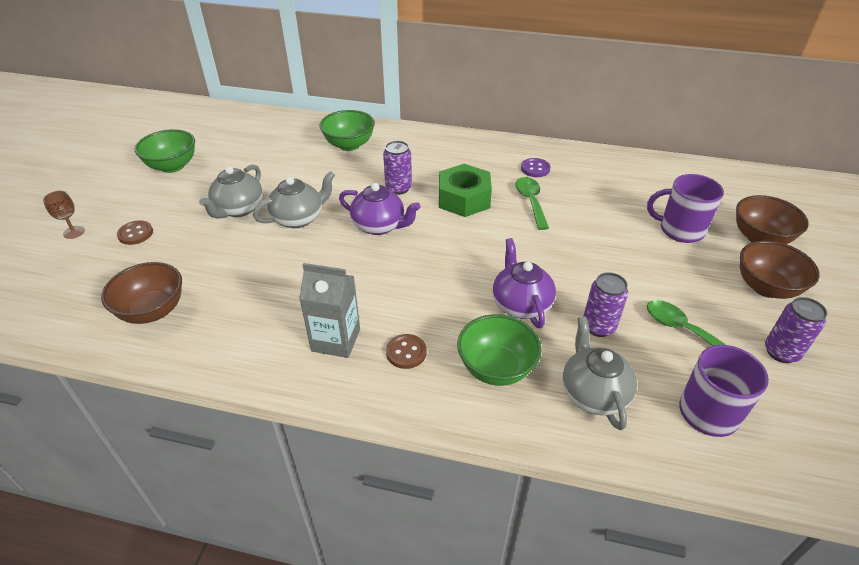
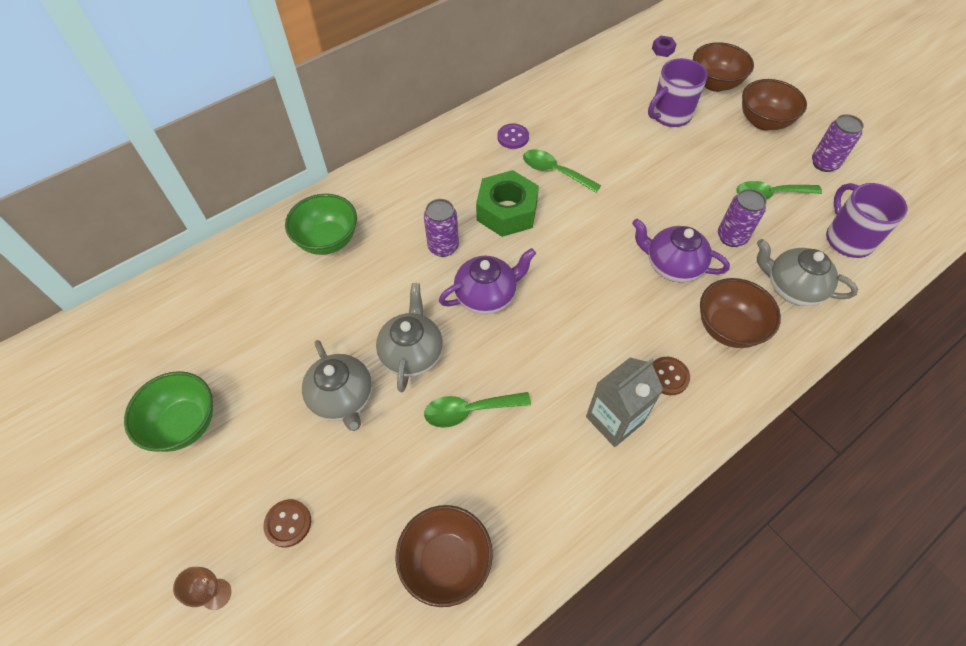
camera: 50 degrees left, 15 degrees up
(277, 264) = (469, 411): none -> green spoon
(496, 368) = (728, 328): green bowl -> brown bowl
(747, 193) = (663, 50): none -> purple nut

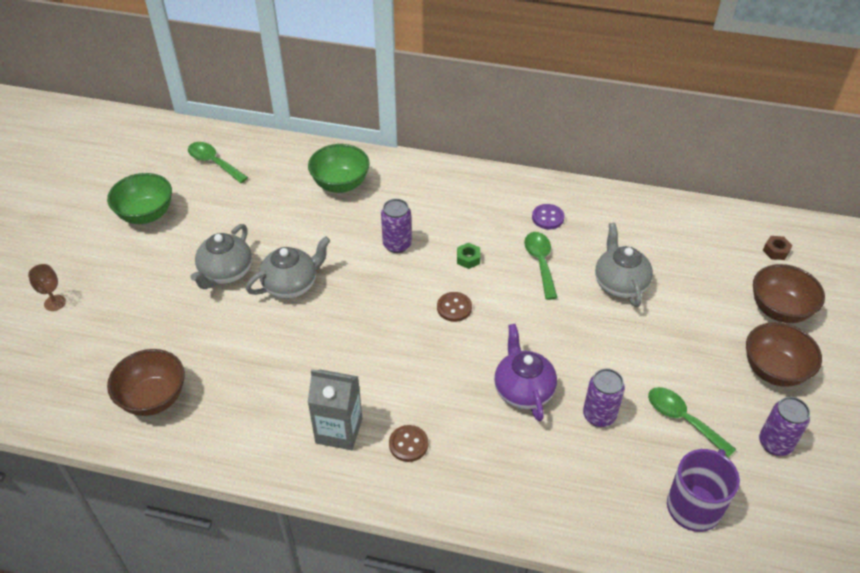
camera: 50 degrees right, 10 degrees down
(288, 523) = (120, 305): brown button -> brown button (454, 308)
(469, 411) = (273, 343): green spoon -> green spoon (214, 163)
(487, 295) = (378, 294): purple teapot -> none
(507, 211) = (468, 259): green nut -> green nut, size x0.42
(663, 50) = (776, 251): purple nut -> brown nut
(670, 115) = (696, 299): purple mug -> none
(728, 328) = (495, 461): brown bowl -> none
(792, 288) = (587, 487): grey teapot -> grey teapot (619, 283)

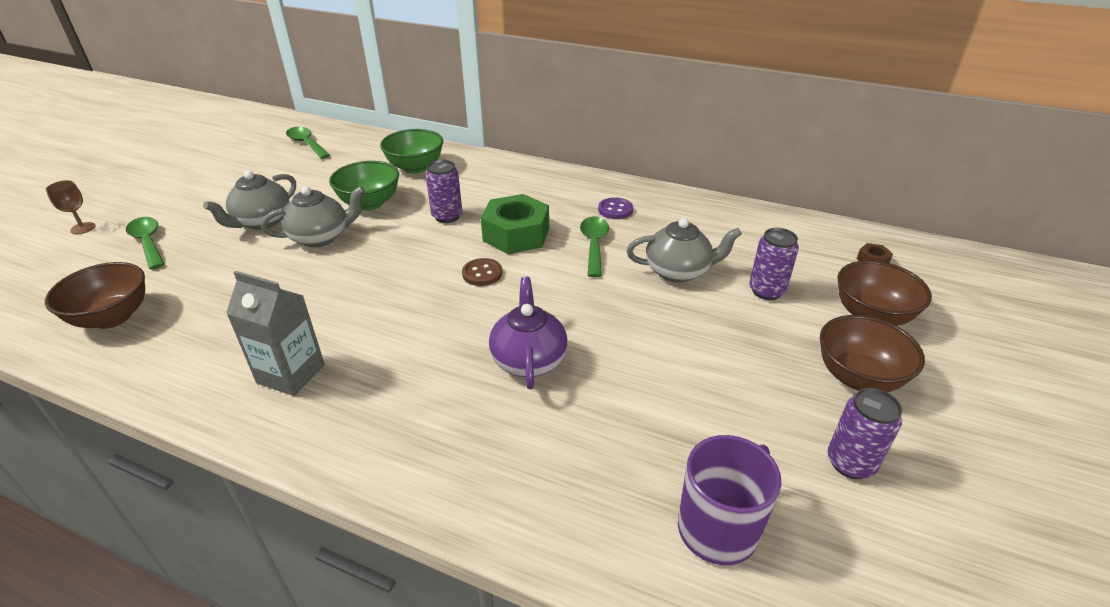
camera: 10 degrees right, 10 degrees down
(146, 214) = (219, 173): green bowl -> green bowl (370, 203)
(408, 444) = (364, 399): brown button -> none
(468, 259) = (516, 234): green nut -> green nut, size x2.39
(599, 415) = (614, 398): purple can -> purple can (766, 291)
(619, 283) = (678, 271): grey teapot -> grey teapot turned 90 degrees clockwise
(683, 419) = (724, 417): green spoon -> green spoon (148, 242)

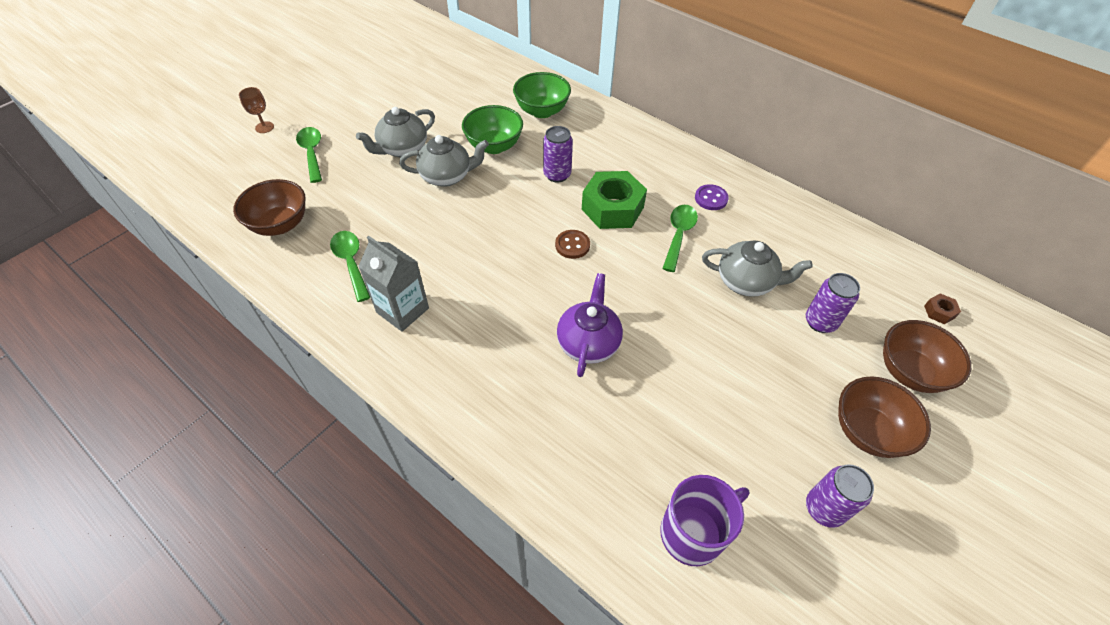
camera: 15 degrees right, 15 degrees up
(306, 144) = (452, 64): green spoon -> green spoon (351, 263)

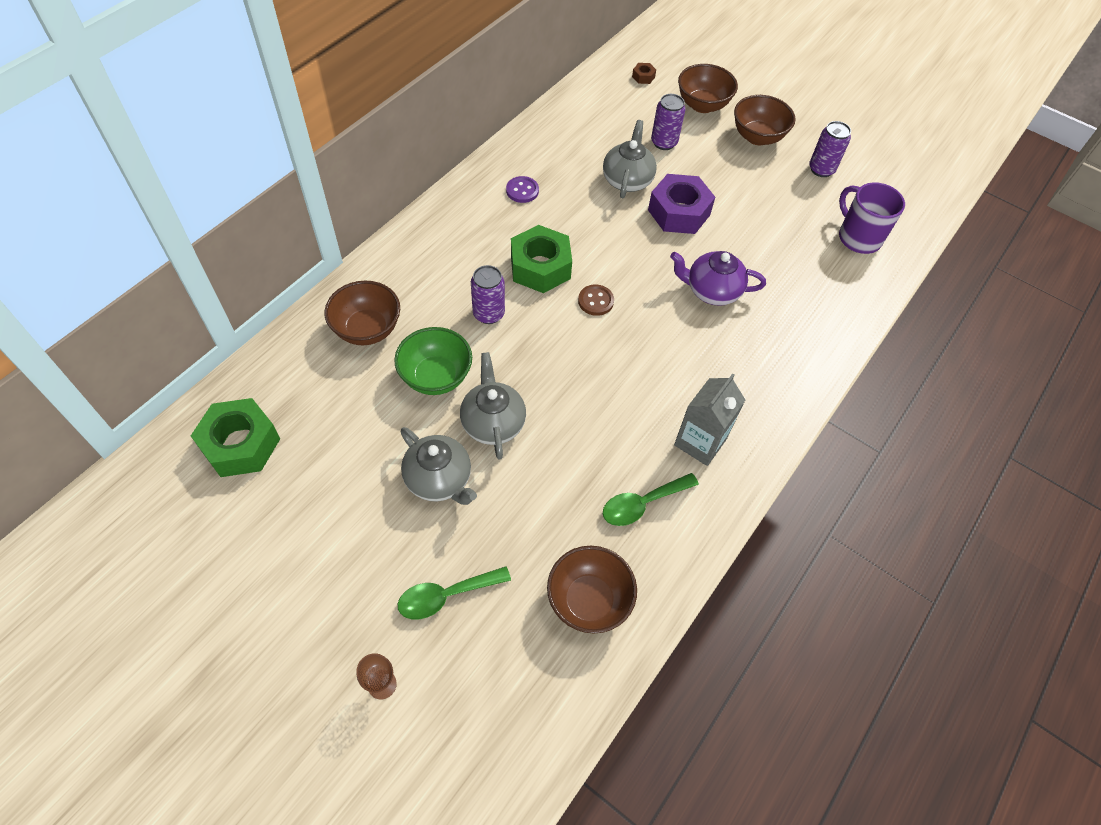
camera: 95 degrees left, 5 degrees up
(449, 64) = (240, 444): none -> green nut
(542, 111) = (367, 329): green bowl -> brown bowl
(678, 235) = (574, 219): green spoon -> none
(704, 325) = (679, 212): none -> purple nut

